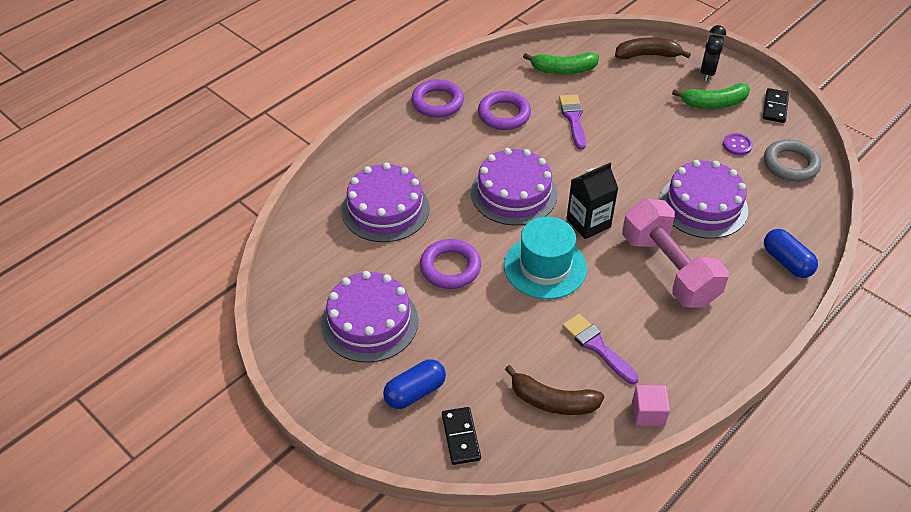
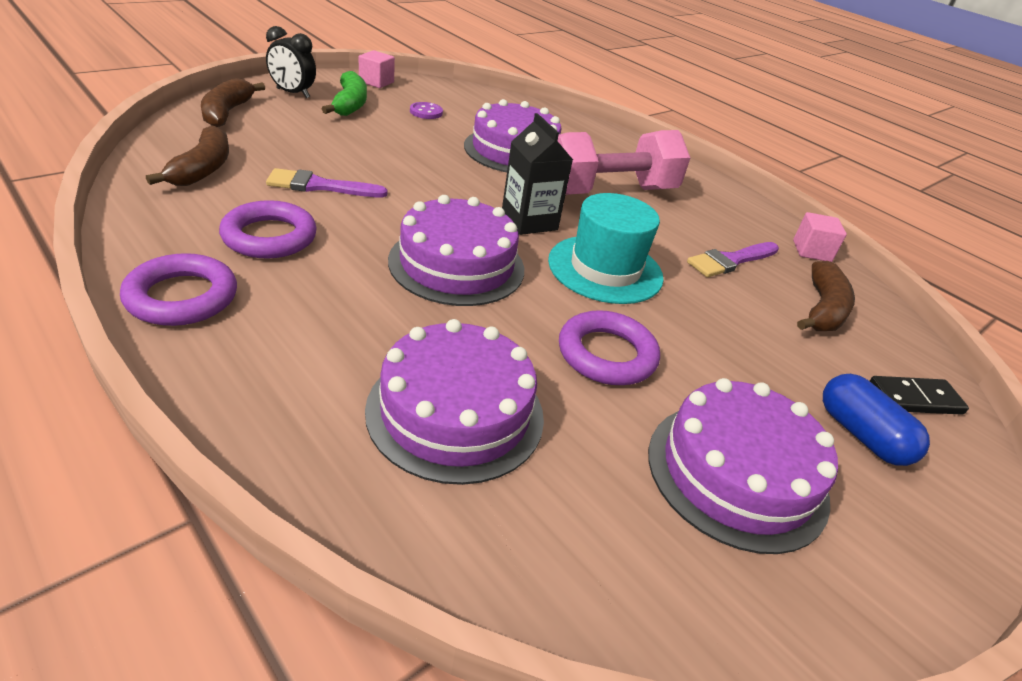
camera: 90 degrees left, 10 degrees down
(563, 70) = (202, 169): green banana -> brown banana
(775, 107) = (376, 82): black domino -> pink cube
(786, 262) = (598, 136): blue capsule -> none
(790, 164) = (466, 99): grey ring -> none

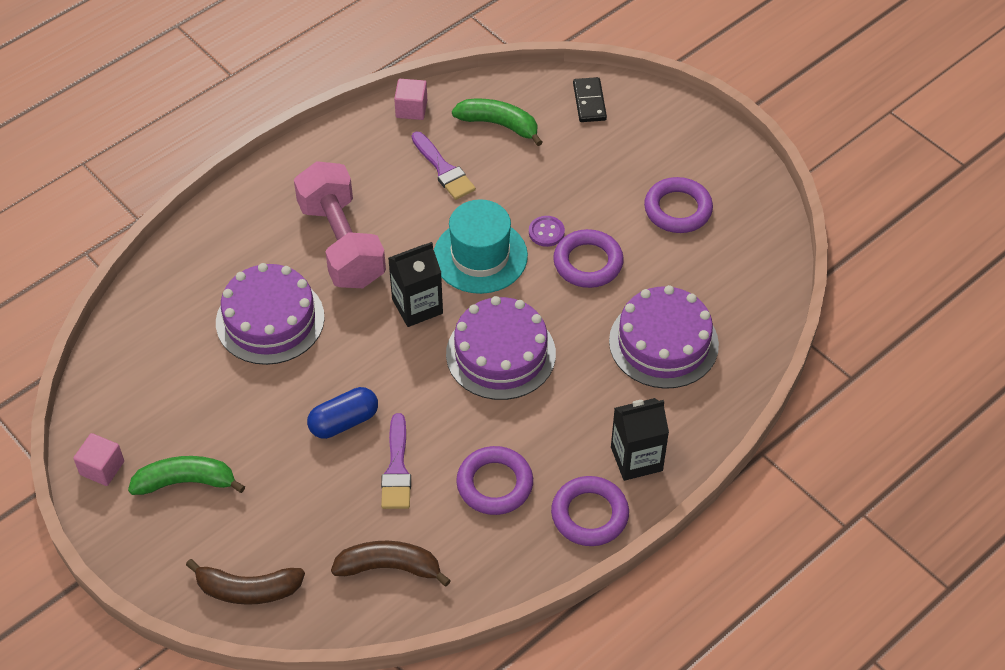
camera: 85 degrees left, 15 degrees up
(249, 351) = (636, 459): none -> black carton
(293, 93) = (169, 544): black clock -> none
(426, 112) = (187, 406): purple button -> purple button (546, 232)
(737, 473) = (678, 209): purple cake -> purple ring
(822, 309) = (499, 125): brown banana -> green banana
(861, 435) = (630, 141): blue capsule -> blue capsule (344, 421)

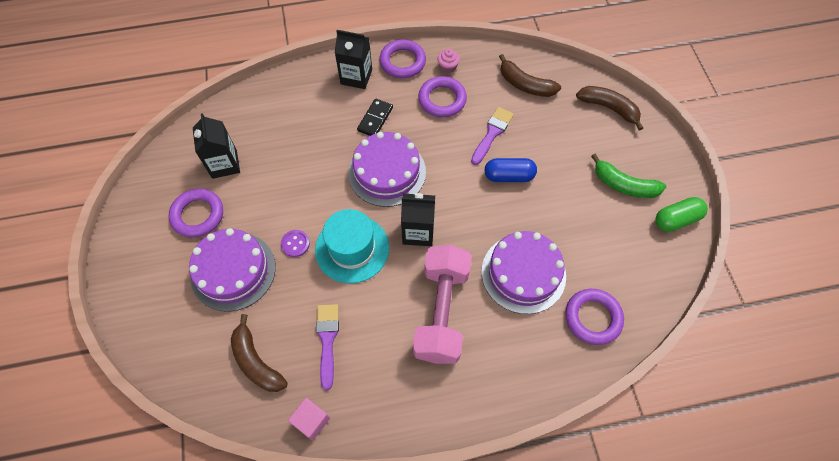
camera: 150 degrees left, 10 degrees up
(102, 468) = (676, 219): pink cube -> green capsule
(499, 125) = (256, 361): green banana -> brown banana
(519, 540) = (448, 67): none -> pink cupcake
(588, 263) = (287, 206): purple ring -> purple ring (592, 318)
(589, 102) = (174, 345): black domino -> black domino (375, 119)
(663, 343) = (287, 131): purple cake -> purple cake (233, 271)
(701, 271) = (224, 164): none -> black carton

